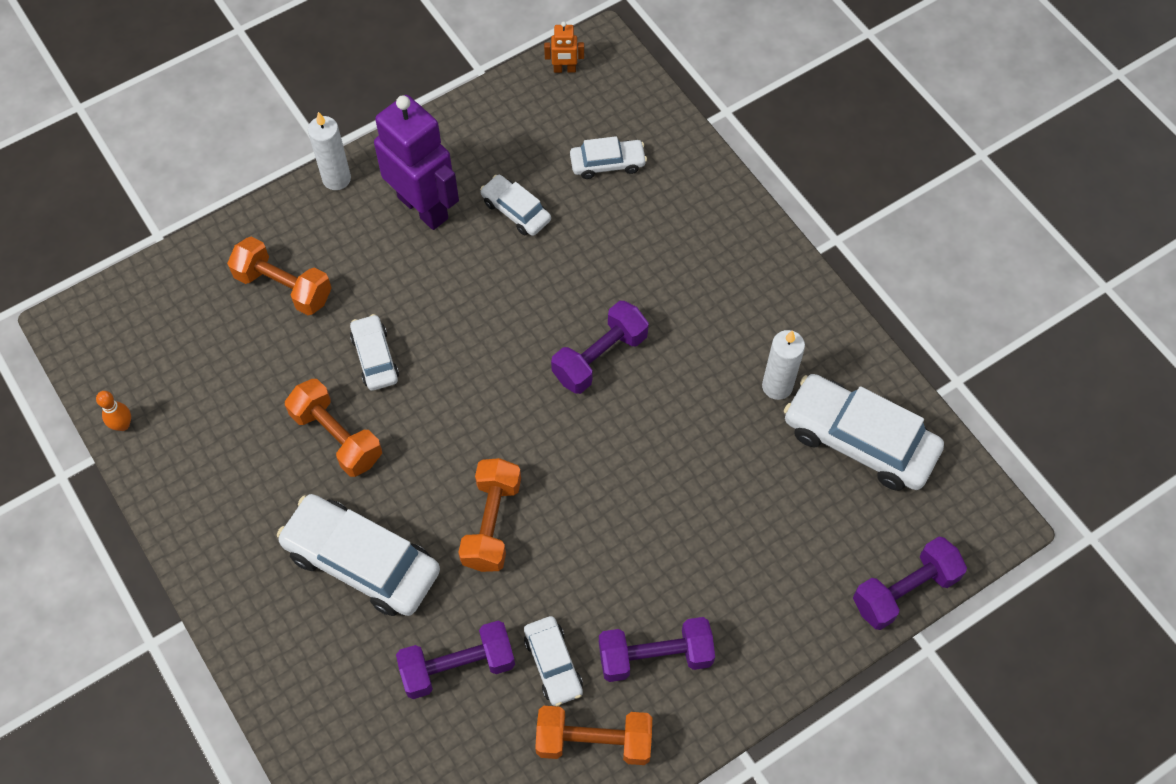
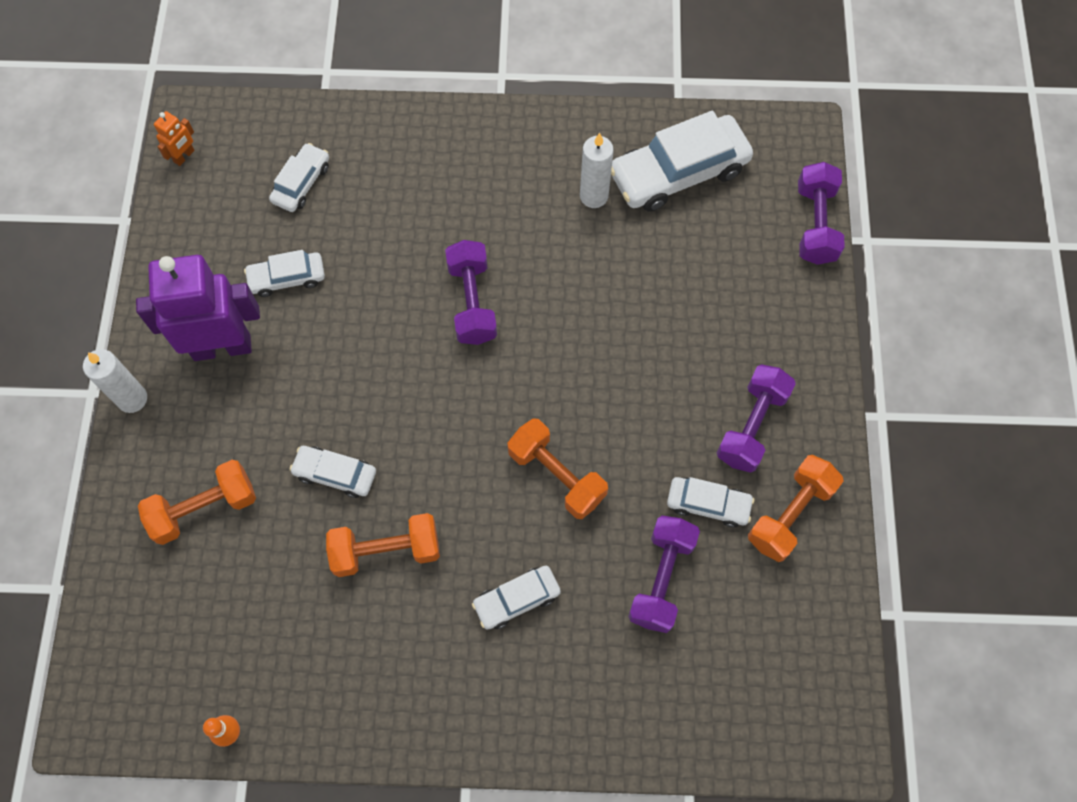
camera: 55 degrees left, 5 degrees up
(362, 561) = (516, 599): white car -> white car, size x0.53

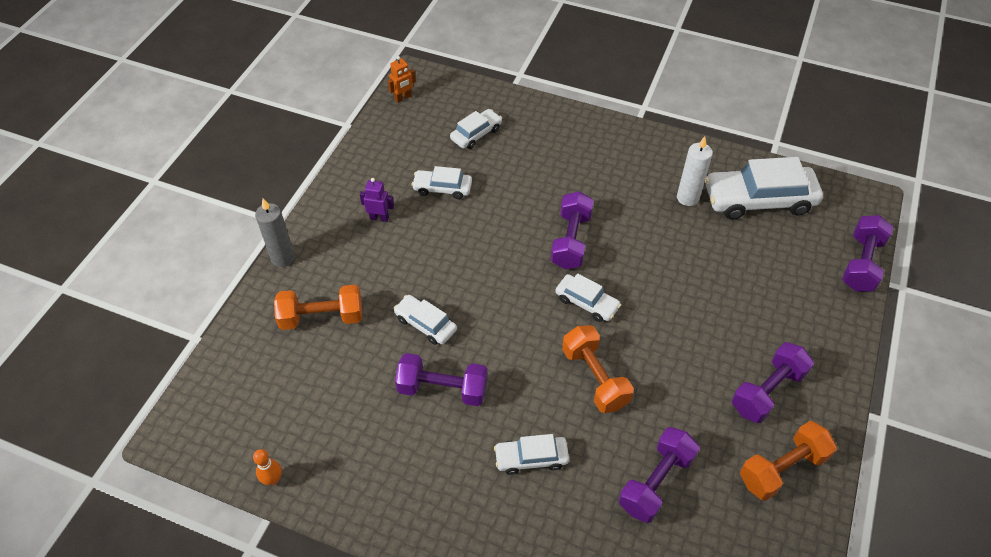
camera: 20 degrees right, 15 degrees down
(120, 444) = (283, 258): none -> grey candle
(132, 399) = (303, 232): white candle -> none
(222, 347) = (379, 218): purple robot -> purple robot, size x0.42
(386, 551) = (442, 389): orange dumbbell -> purple dumbbell
(708, 504) = (713, 438): white car -> white car (586, 302)

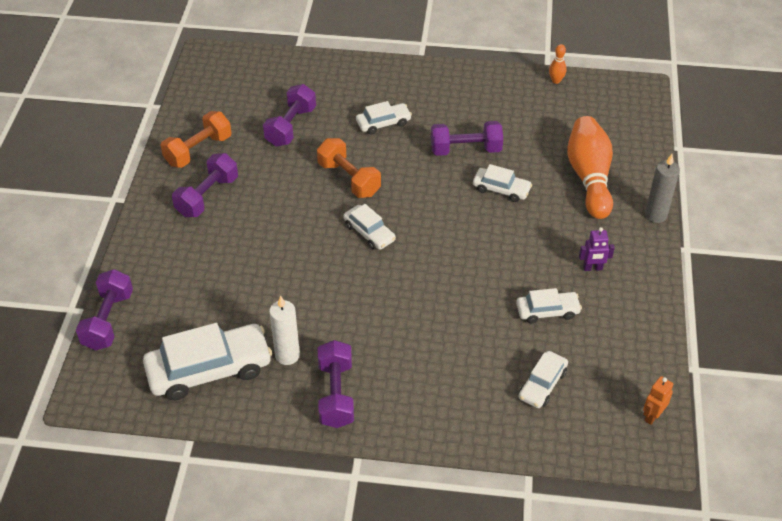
camera: 165 degrees right, 5 degrees down
(322, 317) = (589, 177): orange dumbbell -> orange bowling pin
(571, 241) = (398, 284): purple dumbbell -> purple dumbbell (336, 394)
(586, 302) = (369, 232): white car -> white car turned 150 degrees counterclockwise

